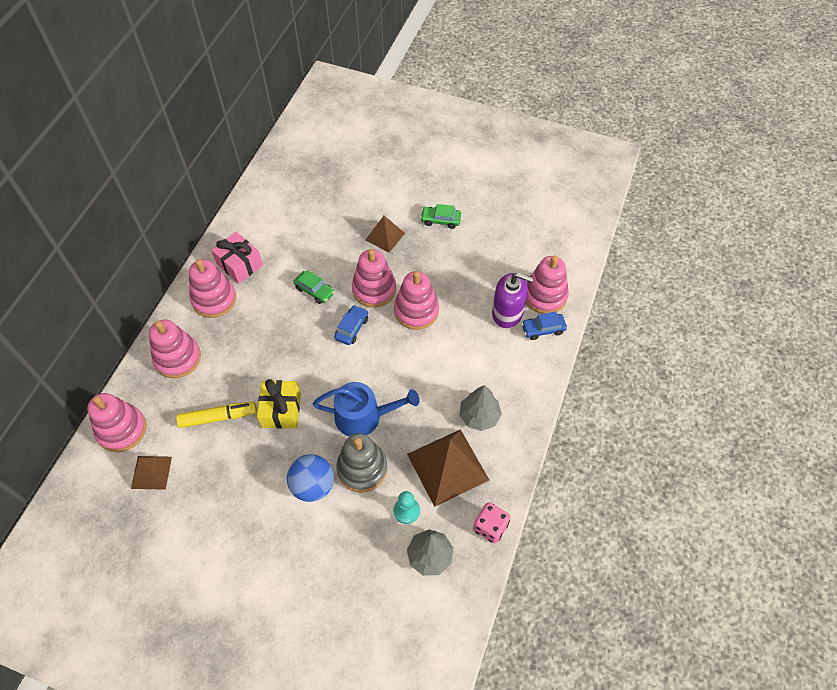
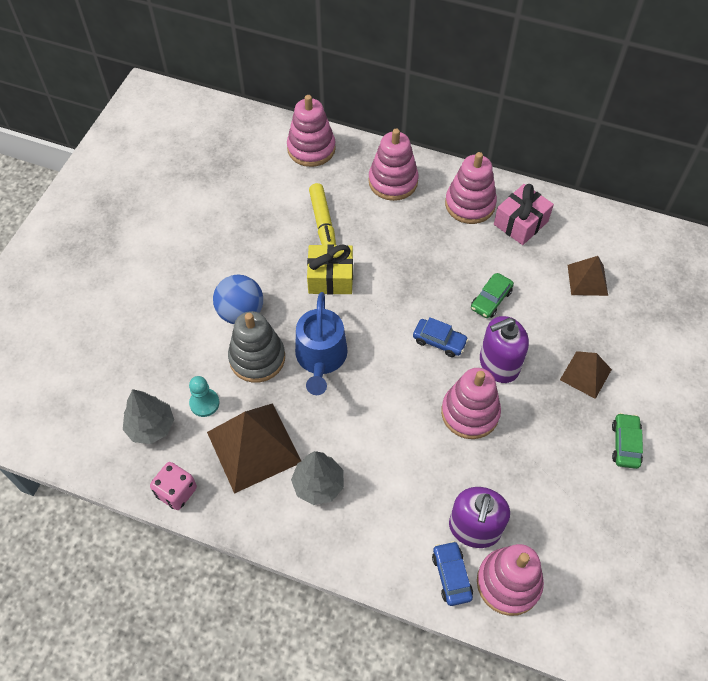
camera: 90 degrees right, 0 degrees up
(151, 472) = (265, 177): brown pyramid -> brown pyramid (587, 280)
(374, 289) = (499, 364): pink stacking toy -> purple soap dispenser

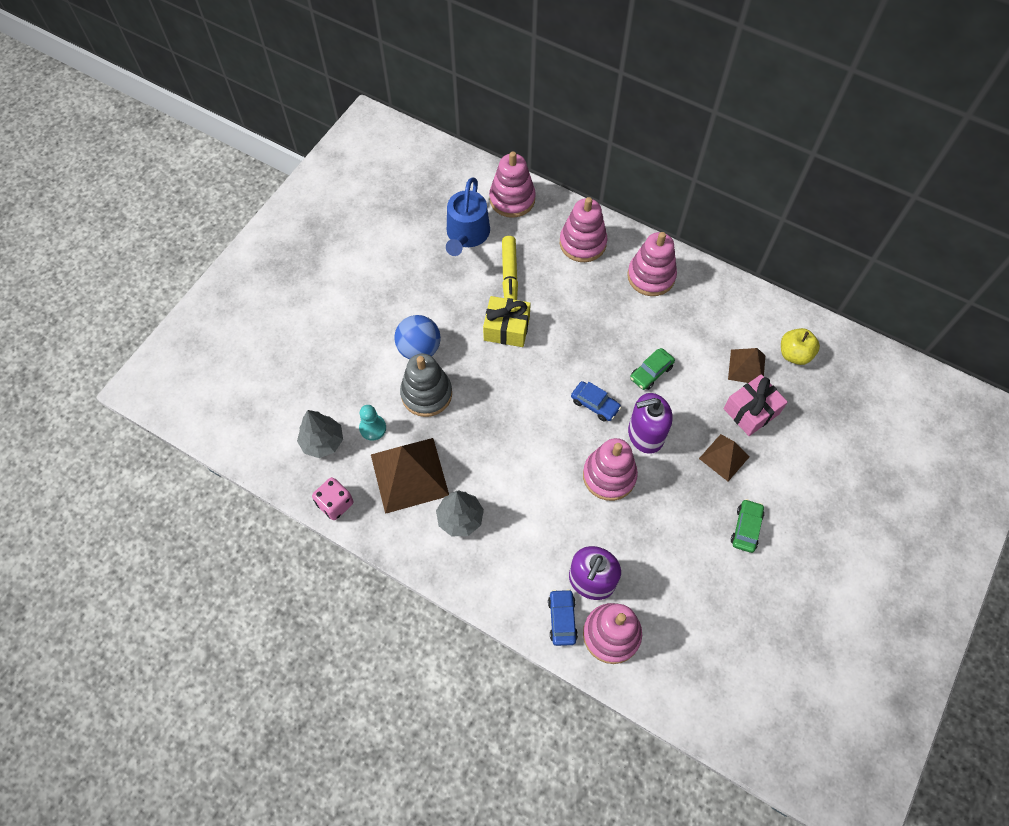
camera: 10 degrees right, 5 degrees up
(321, 358) = (484, 403): blue watering can -> blue watering can (467, 234)
(520, 223) = (695, 302): pink gift -> pink gift (751, 411)
(632, 260) = (794, 354): none -> yellow apple

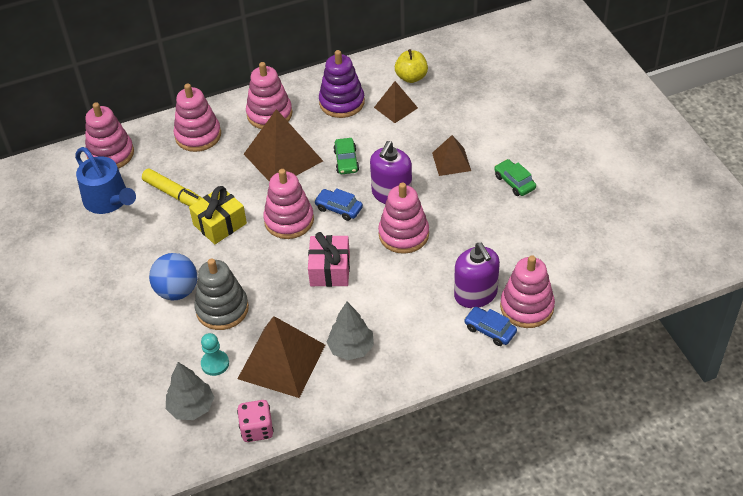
camera: 50 degrees left, 15 degrees down
(551, 376) = (289, 220): none -> pink stacking toy
(595, 404) = (339, 208): blue car -> blue car turned 135 degrees counterclockwise
(613, 321) = (283, 157): none -> brown pyramid
(713, 320) = (342, 102): none -> purple stacking toy
(751, 411) = (431, 126): pink gift -> pink gift (330, 270)

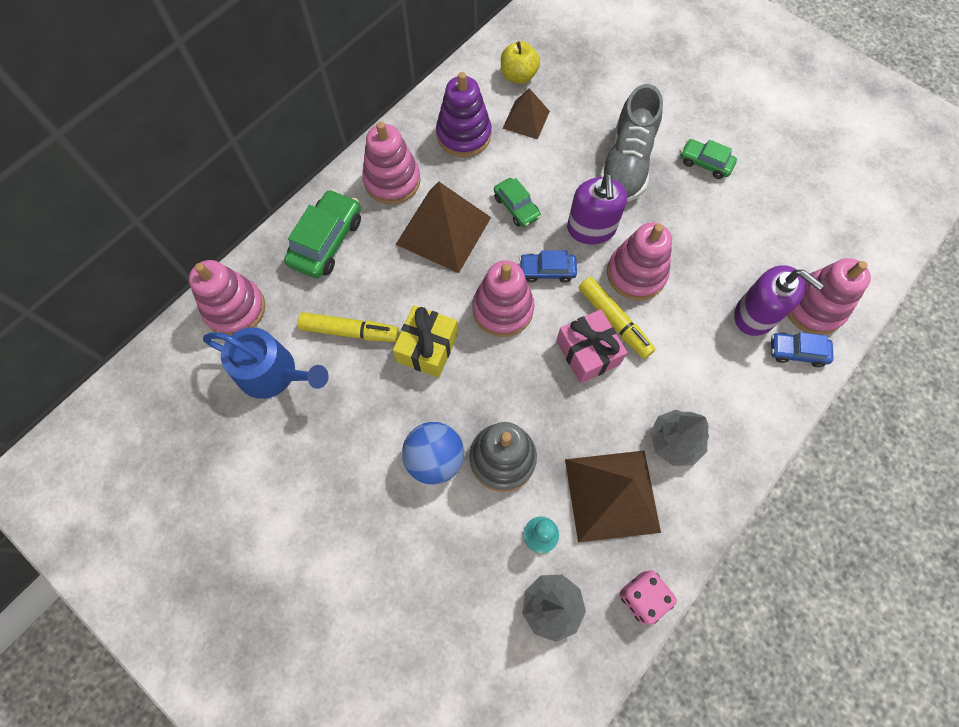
camera: 30 degrees left, 20 degrees up
(198, 135) = (326, 241): pink stacking toy -> green car
(364, 258) = (614, 321): none -> yellow marker
(451, 161) = (626, 163): brown pyramid -> grey shoe

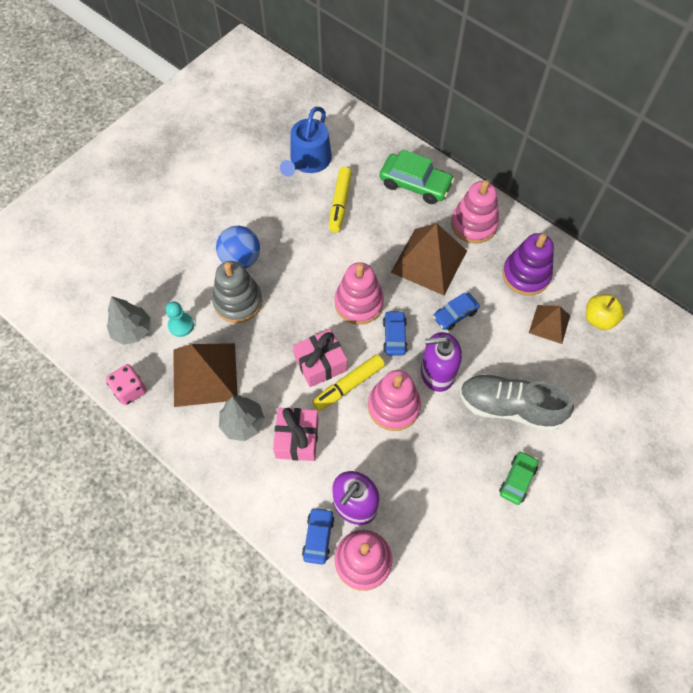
camera: 90 degrees right, 5 degrees down
(235, 309) = (357, 135): pink stacking toy -> none
(427, 348) = (326, 252): yellow gift -> none
(516, 207) = (455, 314): green car -> blue car
(686, 377) = (297, 439): none -> pink gift

